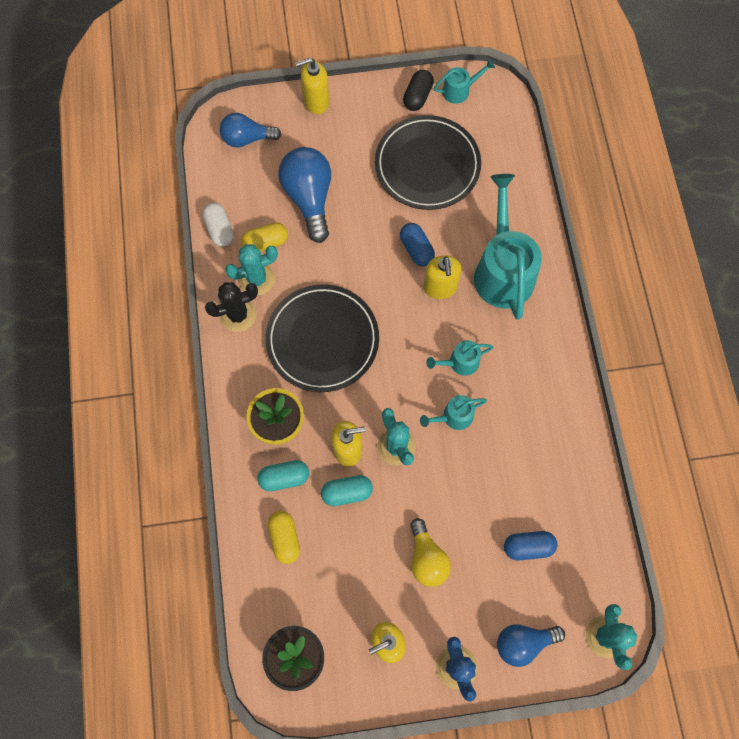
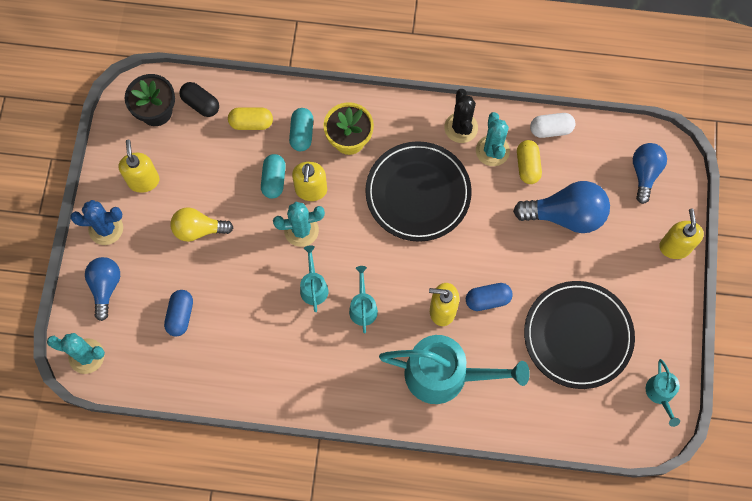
camera: 105 degrees right, 0 degrees up
(417, 97) = (661, 348): black capsule -> black capsule (201, 104)

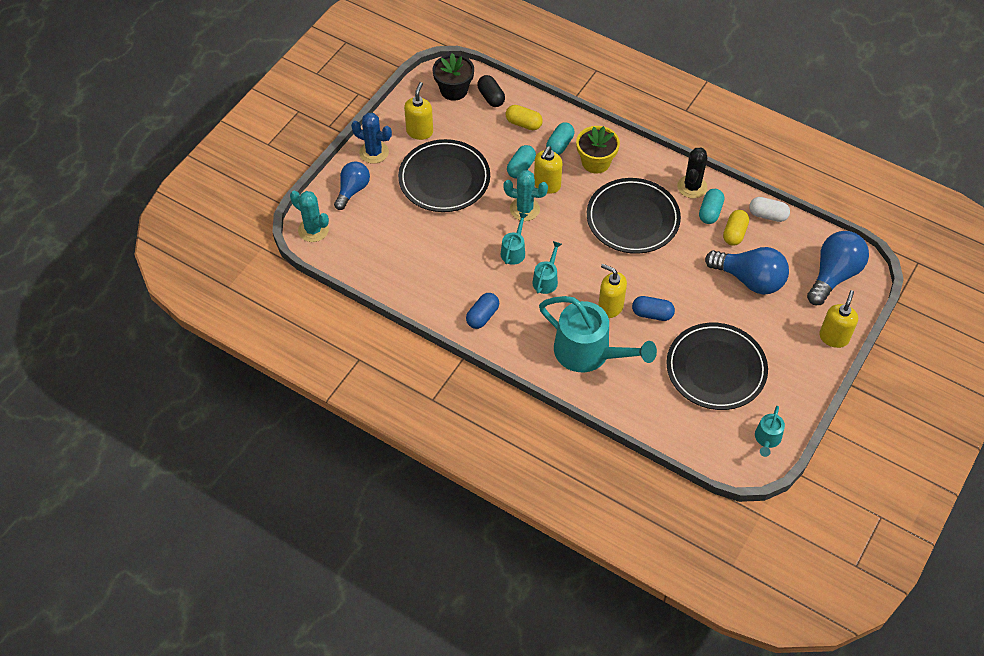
camera: 25 degrees right, 15 degrees down
(180, 315) = (399, 230): blue capsule -> blue capsule (482, 316)
(198, 229) = (444, 179): yellow light bulb -> black plate
(492, 151) = (710, 212): turquoise cactus -> turquoise capsule
(644, 173) = (833, 275): blue light bulb -> blue light bulb, size x1.53

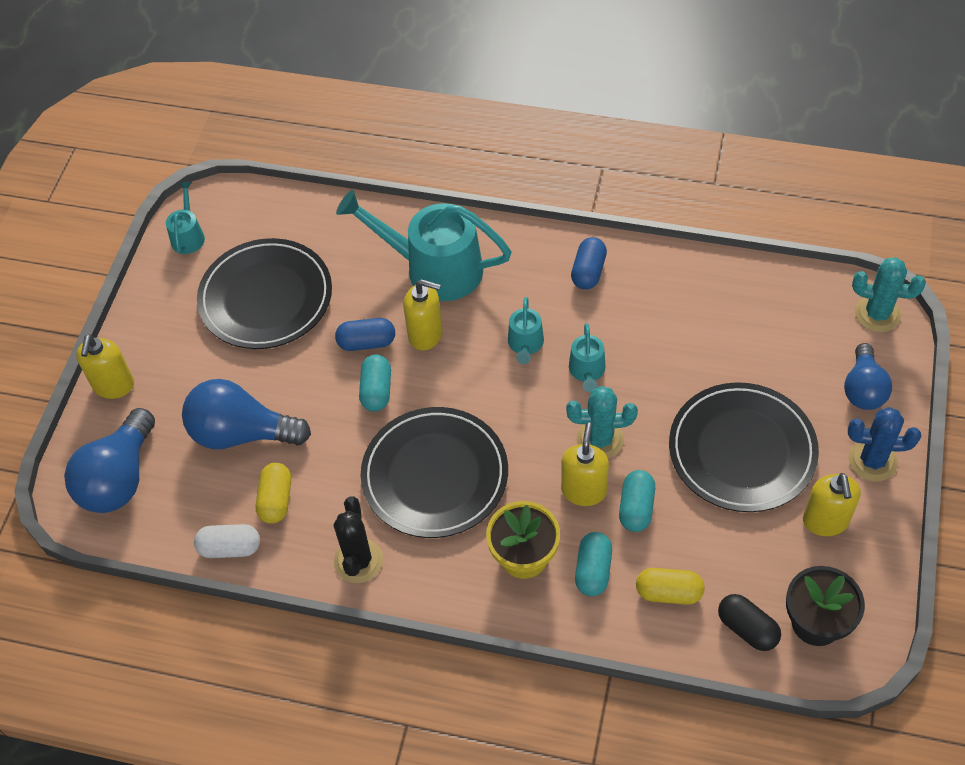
camera: 165 degrees right, 0 degrees up
(710, 212) = (320, 524): turquoise capsule -> turquoise capsule (376, 390)

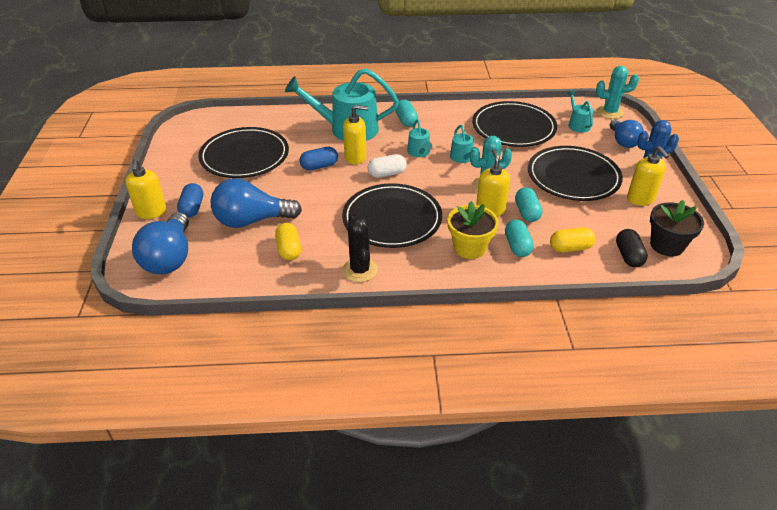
camera: 20 degrees left, 15 degrees down
(188, 235) = (182, 137): turquoise watering can -> turquoise watering can (577, 124)
(230, 548) = (265, 280): white capsule -> white capsule (387, 174)
(376, 390) = (335, 186): turquoise capsule -> turquoise capsule (406, 120)
(588, 272) = (440, 118): blue capsule -> blue capsule (192, 208)
(697, 319) = (513, 128): none -> black plate
(747, 628) = (628, 256): black capsule -> black capsule turned 60 degrees clockwise

